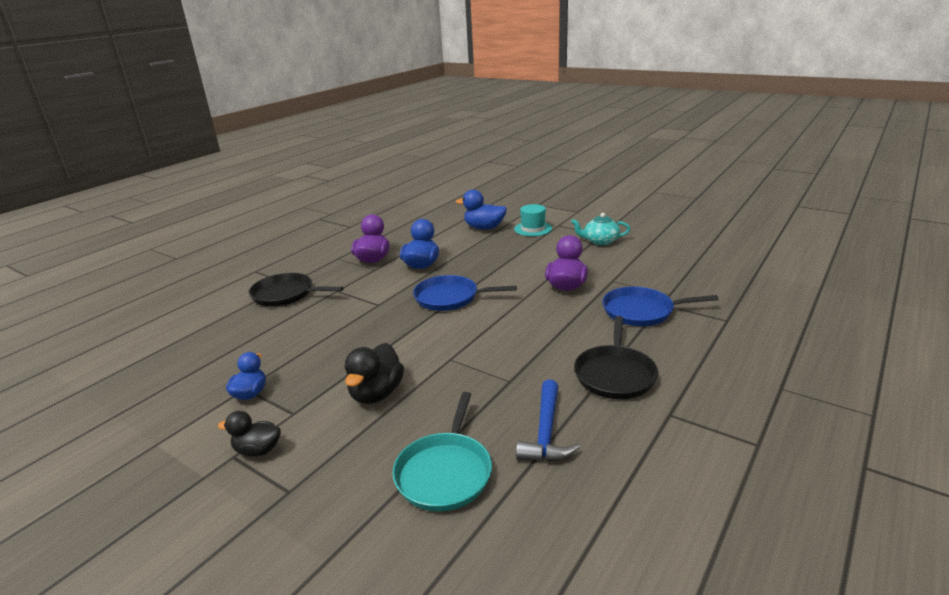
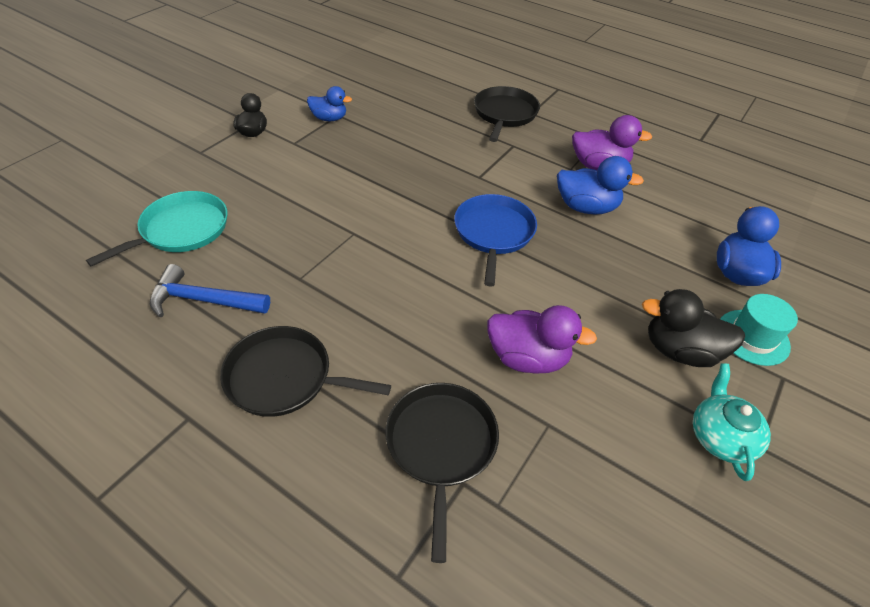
camera: 85 degrees right, 20 degrees up
(376, 393) = (307, 186): black duck -> black duck (680, 351)
(445, 472) = (181, 230): turquoise pan -> turquoise pan turned 120 degrees clockwise
(641, 311) = (441, 446): blue pan -> black pan

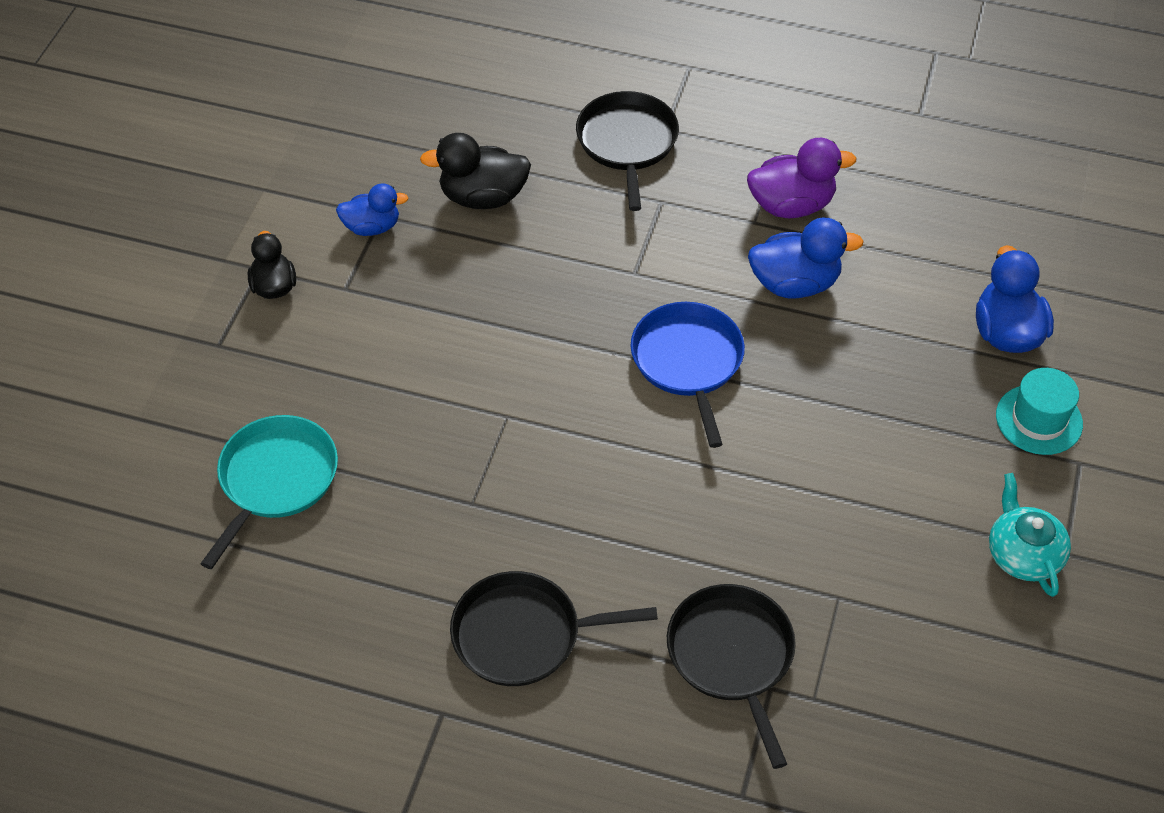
camera: 15 degrees left, 5 degrees up
(204, 300) = (370, 569): blue hammer -> none
(527, 358) = (790, 525): purple duck -> none
(680, 351) = (960, 463): black duck -> black duck (483, 197)

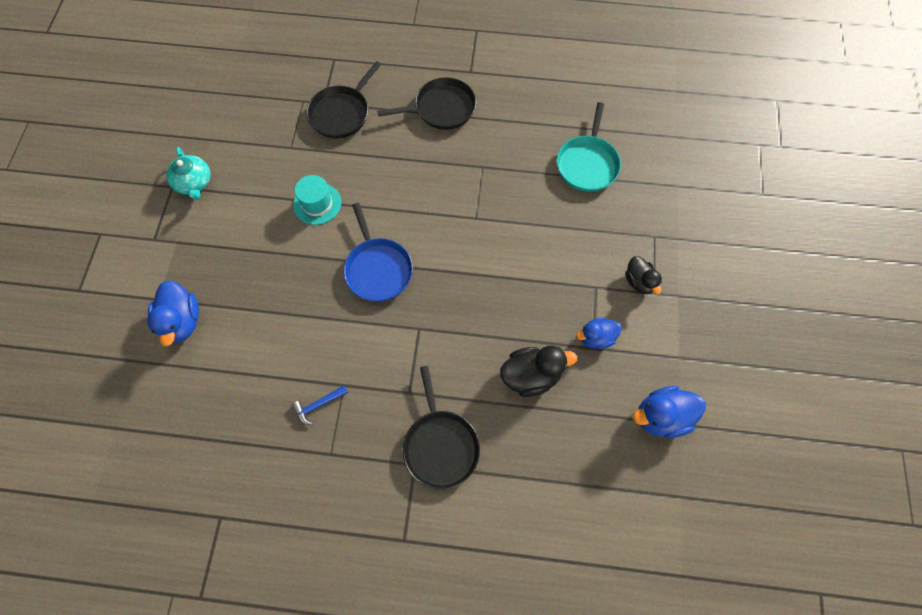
camera: 170 degrees right, 15 degrees up
(732, 656) = (341, 113): black pan -> black pan turned 60 degrees clockwise
(791, 205) = (318, 405): purple duck -> blue hammer
(795, 284) = (315, 337): blue duck -> blue duck (661, 416)
(1039, 419) = (172, 263): turquoise hat -> turquoise hat (317, 203)

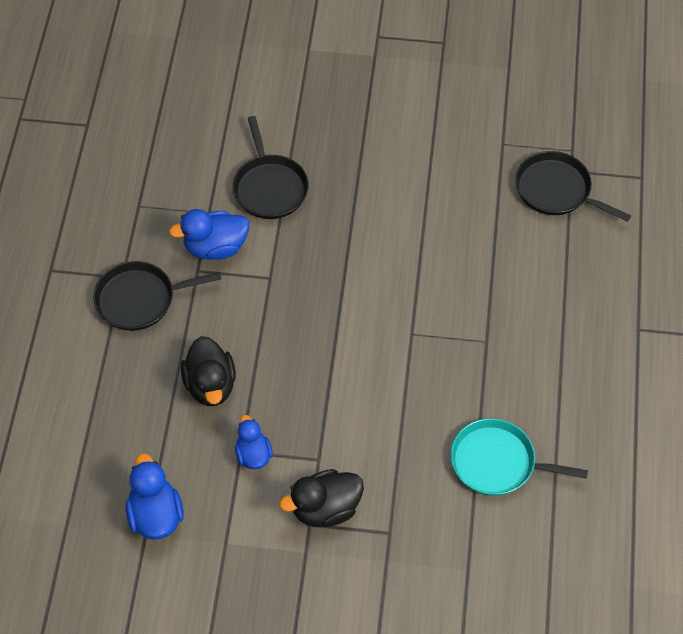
camera: 90 degrees right, 10 degrees down
(182, 321) = (283, 72): blue duck -> blue duck (215, 247)
(194, 183) = (449, 61): turquoise teapot -> none
(317, 203) = (426, 175): turquoise hat -> none
(318, 405) = (189, 192): blue hammer -> none
(378, 269) = (343, 237): blue pan -> none
(441, 108) = (573, 296): black pan -> black pan (269, 187)
(639, 282) = (325, 509): black duck -> black duck, size x1.52

